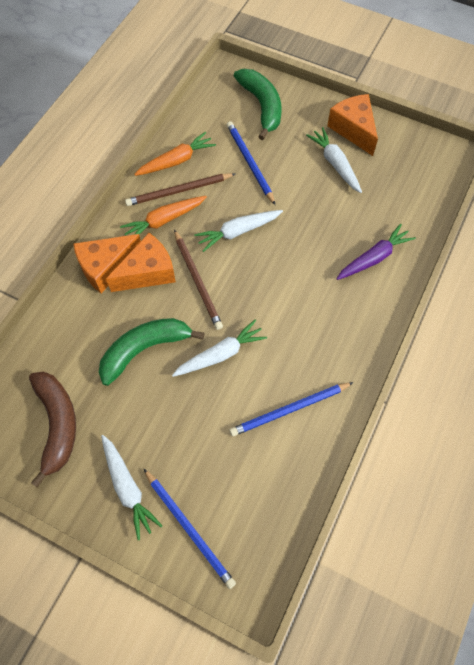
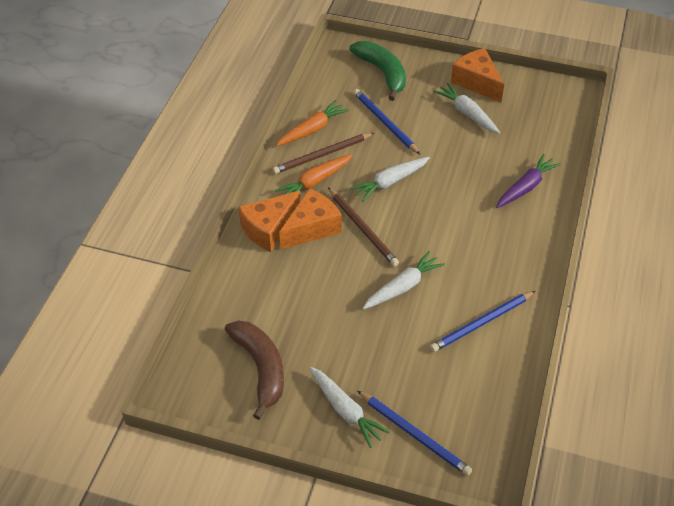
camera: 10 degrees left, 15 degrees down
(144, 350) = (328, 293): green banana -> none

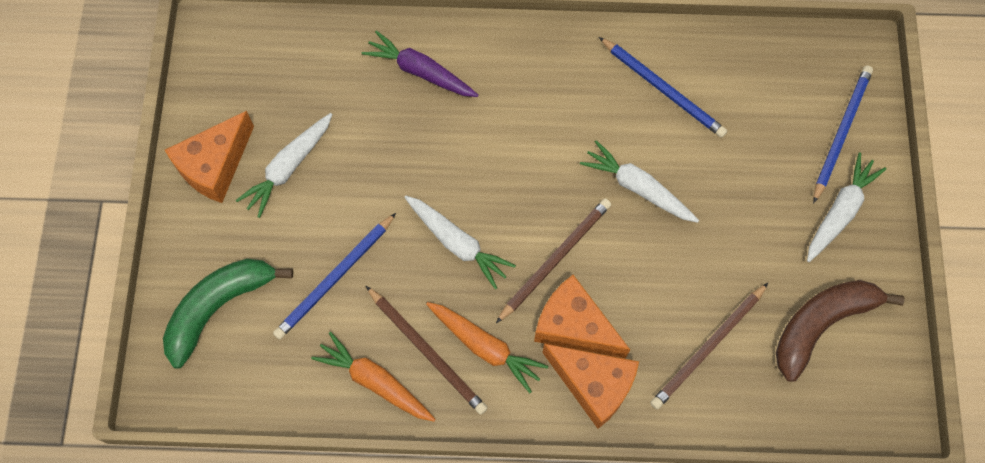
camera: 105 degrees left, 20 degrees up
(270, 296) = (708, 348): none -> brown pencil

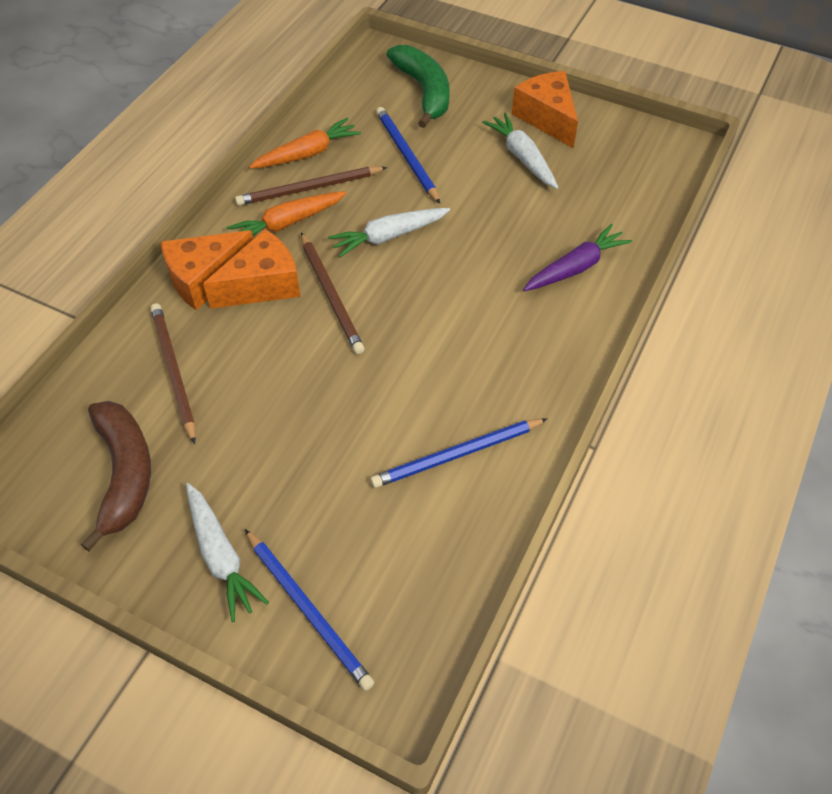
camera: 115 degrees right, 15 degrees down
(638, 188) = (360, 385): white carrot -> none

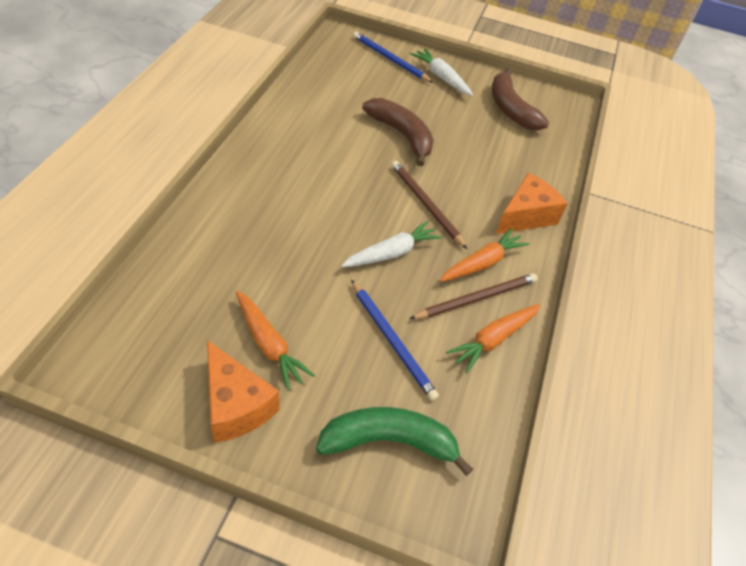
camera: 165 degrees right, 5 degrees down
(174, 371) = (513, 157): brown pencil -> none
(262, 285) = (480, 212): orange cheese -> none
(333, 411) = (402, 135): none -> brown banana
(424, 91) = (389, 442): green banana -> green banana turned 120 degrees clockwise
(457, 455) = (320, 114): blue pencil -> none
(522, 157) = (269, 345): white carrot -> orange carrot
(575, 267) = (228, 228): purple carrot -> none

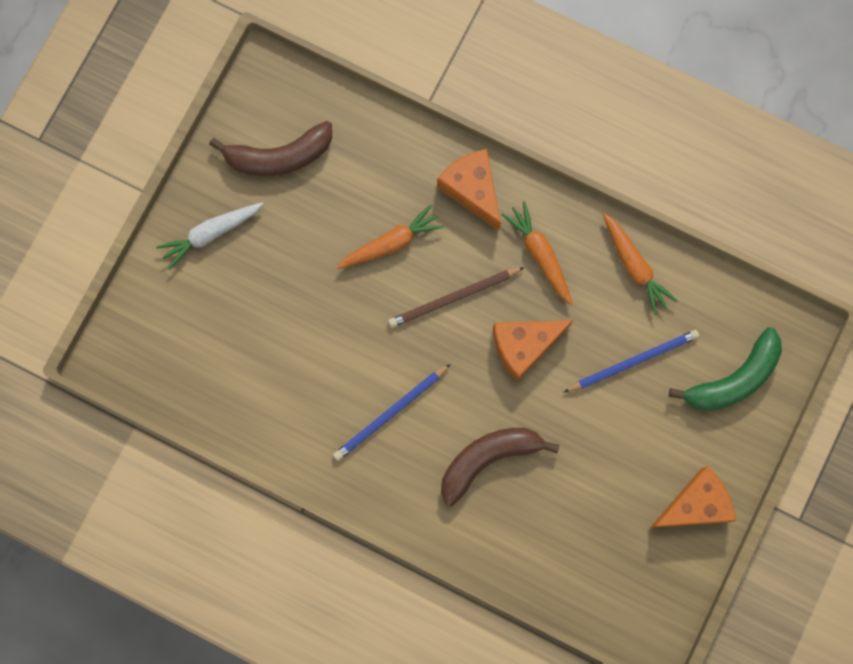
camera: 75 degrees left, 30 degrees up
(269, 345) = (634, 475): orange carrot -> orange carrot (391, 243)
(389, 442) = (733, 378): green banana -> green banana turned 135 degrees counterclockwise
(390, 59) = (168, 297): blue pencil -> blue pencil (390, 413)
(391, 253) = (524, 346): white carrot -> orange cheese
(402, 135) = (333, 306): brown banana -> brown banana (488, 459)
(476, 298) = (585, 271): brown pencil -> none

